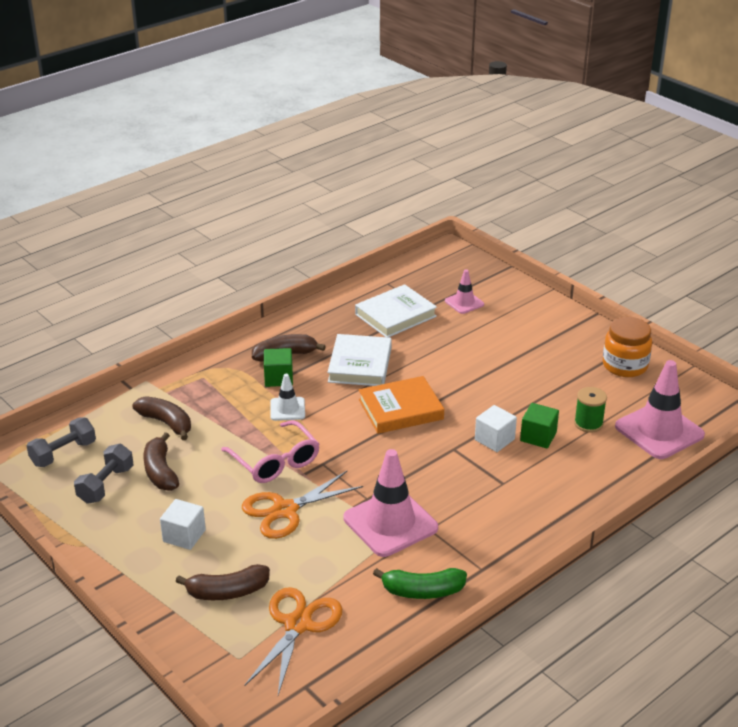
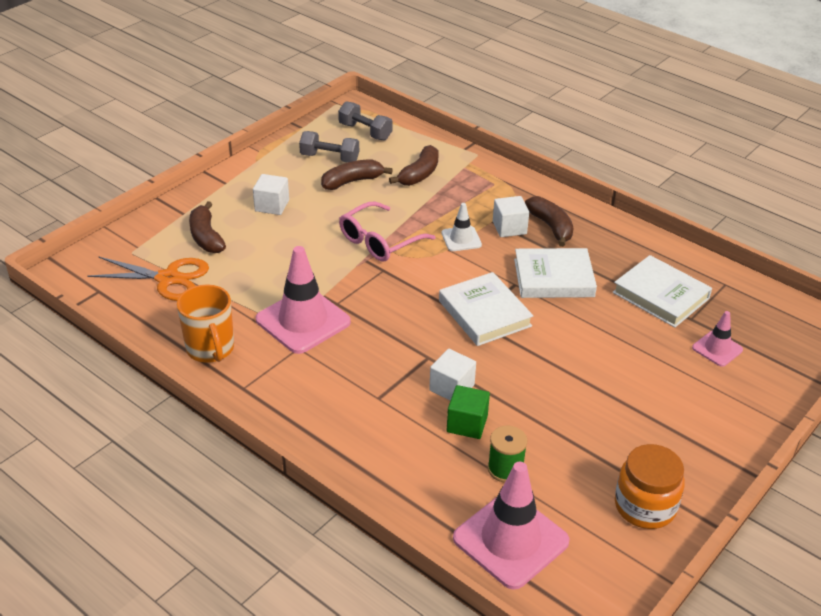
camera: 80 degrees right, 5 degrees up
(278, 378) = (509, 228): green cube -> white cube
(285, 510) = (312, 255): orange scissors -> none
(401, 409) = (484, 313): orange book -> white book
(422, 591) = (210, 349): green banana -> orange mug

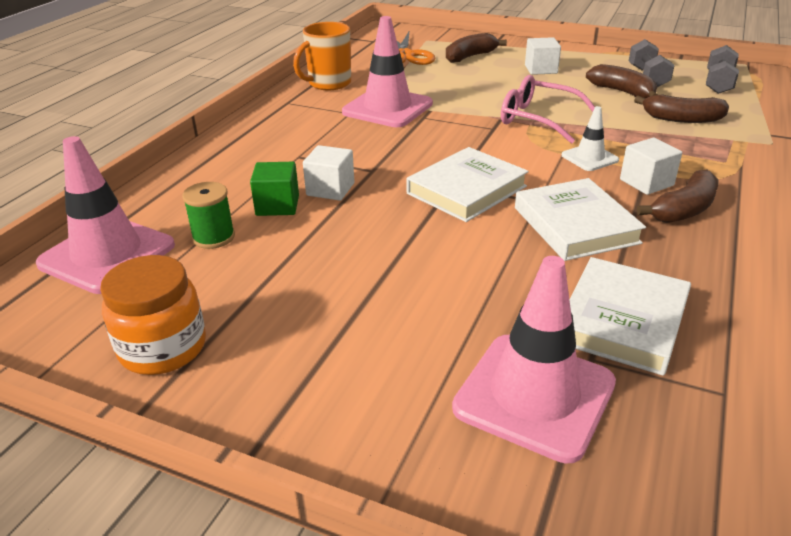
camera: 75 degrees right, 5 degrees down
(717, 349) = (534, 395): pink traffic cone -> pink traffic cone, size x1.92

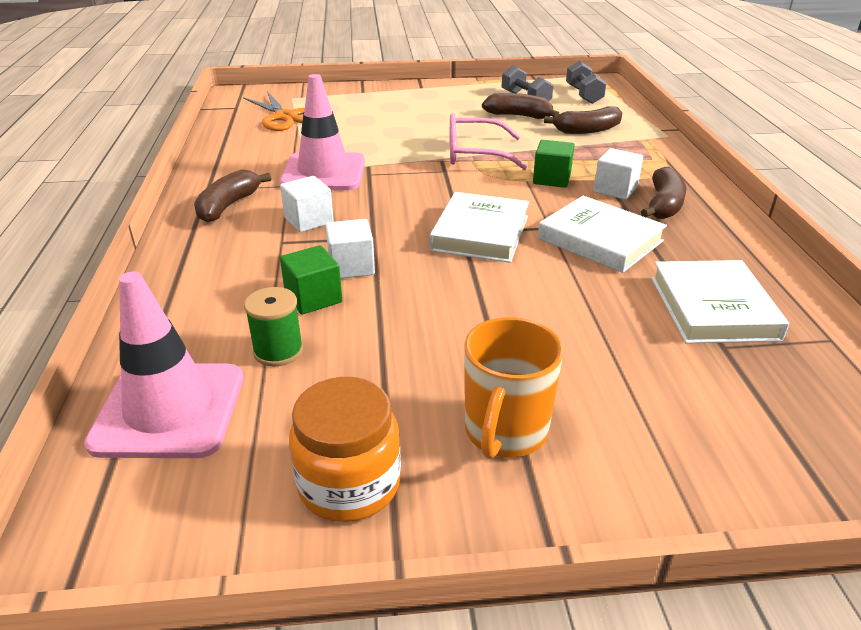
camera: 30 degrees left, 0 degrees up
(328, 83) = (233, 160): orange mug -> orange mug (505, 432)
(470, 57) = (352, 107): brown banana -> brown banana (228, 206)
(534, 395) = (716, 392): pink traffic cone -> none
(541, 69) = (430, 108): white cube -> white cube (309, 220)
(589, 158) = (551, 179): white traffic cone -> green cube

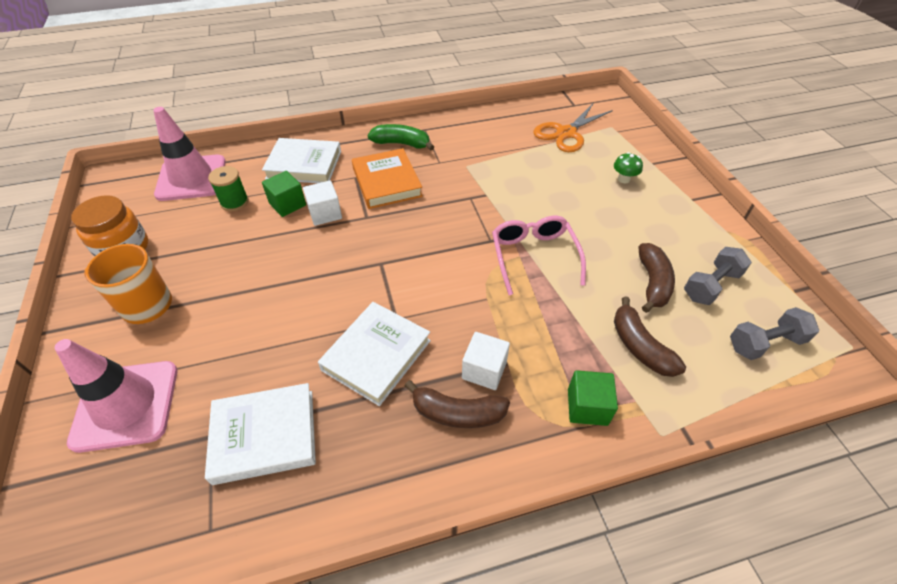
camera: 80 degrees right, 15 degrees up
(228, 206) = (401, 144): brown banana -> green banana
(309, 220) = (386, 182): white cube -> orange book
(323, 173) = (465, 174): pink traffic cone -> pink traffic cone (126, 405)
(379, 105) = (623, 179): none -> green mushroom
(480, 233) = (379, 274): white book -> white book (304, 165)
(551, 179) = (494, 317): green cube -> green cube (587, 407)

